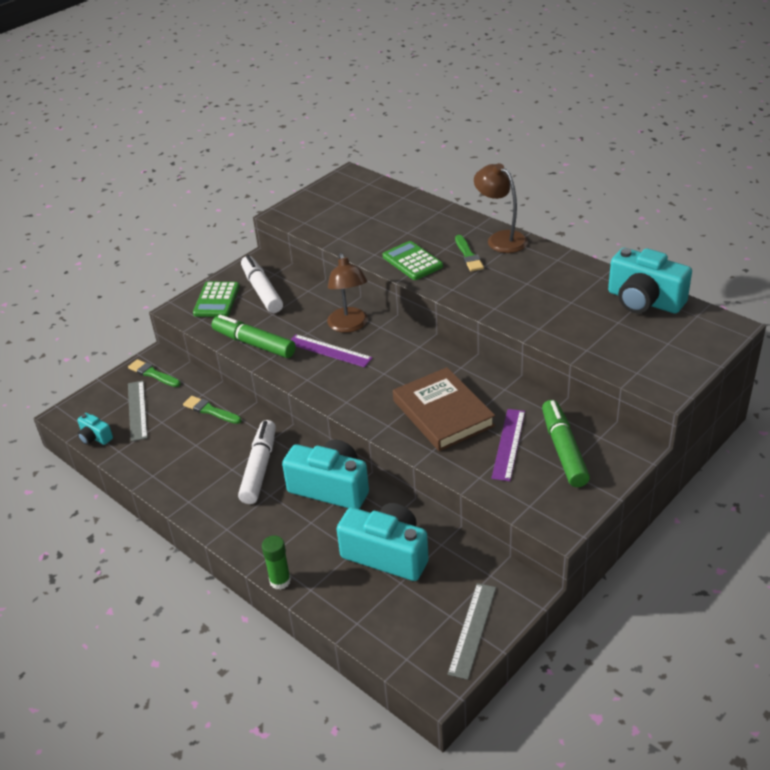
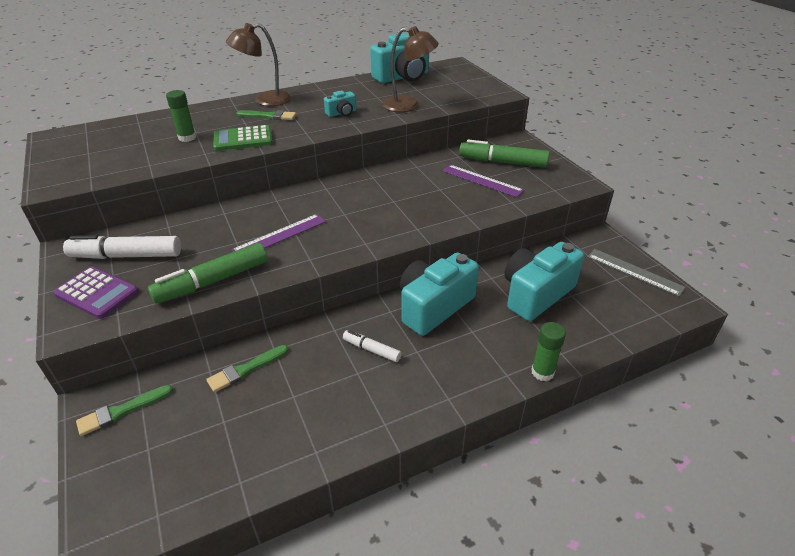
camera: 70 degrees left, 0 degrees up
(95, 437) = (188, 507): turquoise camera -> turquoise camera (342, 113)
(137, 410) = (177, 443): grey ruler -> none
(216, 300) = (97, 293): green calculator -> purple calculator
(259, 468) = (371, 350): white marker -> white marker, size x0.54
(349, 326) = (255, 216): brown lamp -> brown lamp (408, 105)
(394, 233) = (187, 138): none -> green glue stick
(443, 413) = (423, 199): brown book -> none

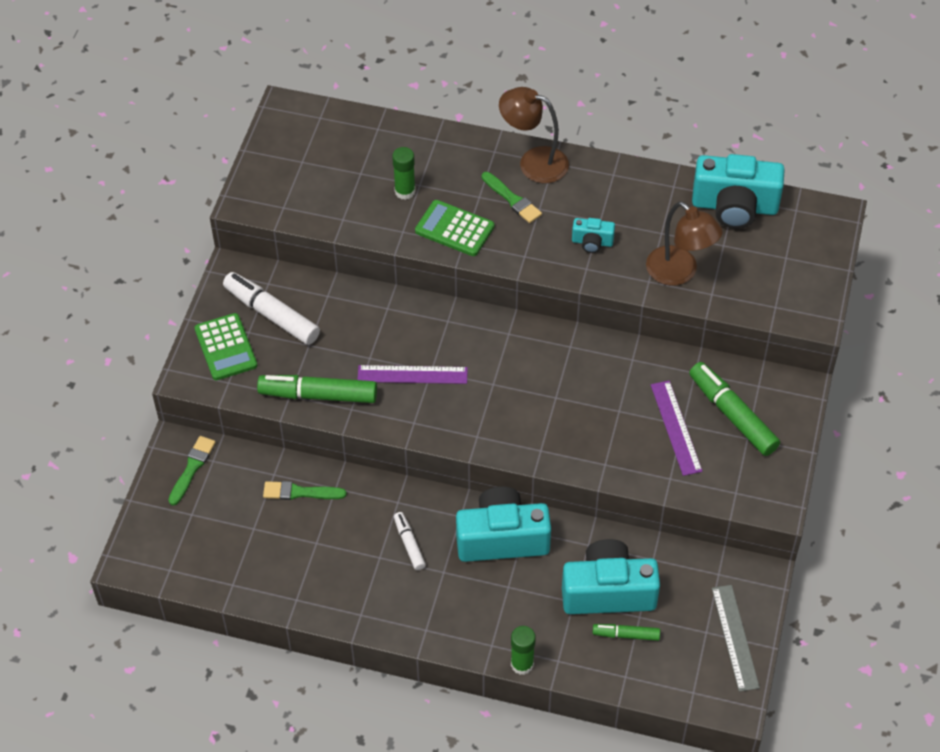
camera: 40 degrees right, 15 degrees up
(97, 293) = (226, 347): purple calculator -> green calculator
(121, 411) = (192, 468): green brush -> green brush turned 105 degrees clockwise
(578, 310) = (626, 635): none -> green marker

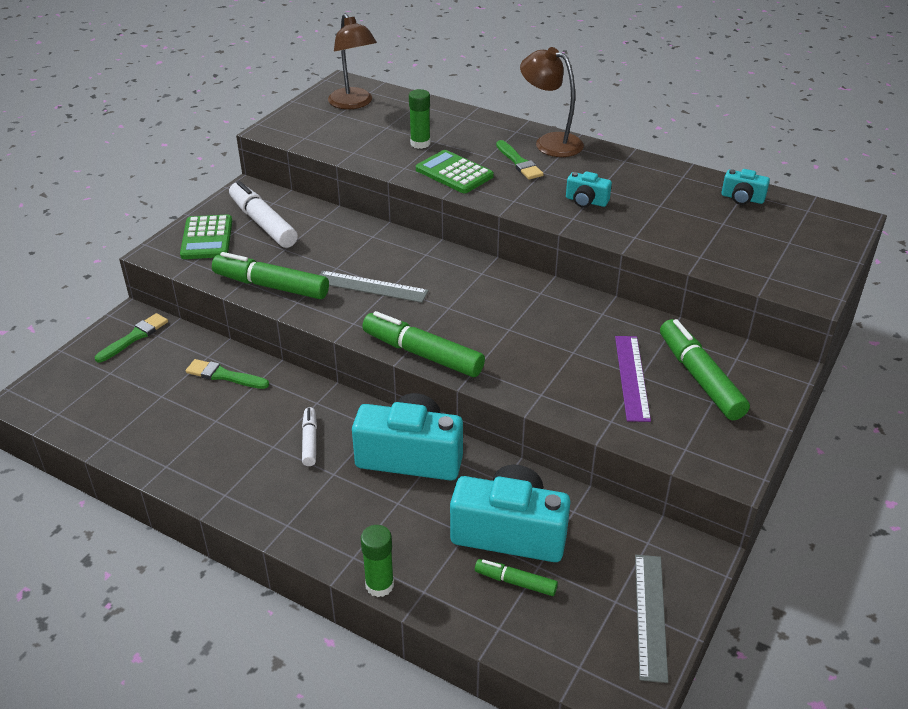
camera: 15 degrees right, 15 degrees down
(412, 375) = (371, 287): purple ruler -> grey ruler
(489, 444) = (422, 354): none -> green marker
(679, 273) = (669, 236): brown lamp -> brown lamp (354, 103)
(734, 206) = (742, 198): turquoise camera -> turquoise camera, size x0.47

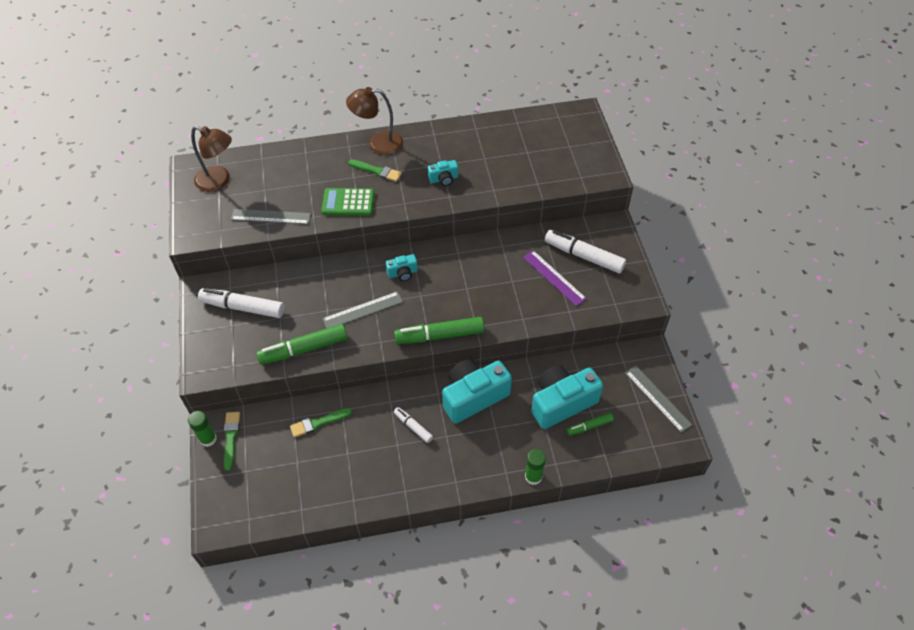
camera: 40 degrees left, 15 degrees up
(207, 238) = (220, 342): green calculator -> none
(364, 149) = (271, 216): none -> grey ruler
(420, 143) = (301, 191): green glue stick -> green glue stick (208, 439)
(699, 377) = (584, 256): green marker -> white marker
(742, 198) = (520, 127): turquoise camera -> turquoise camera (403, 273)

